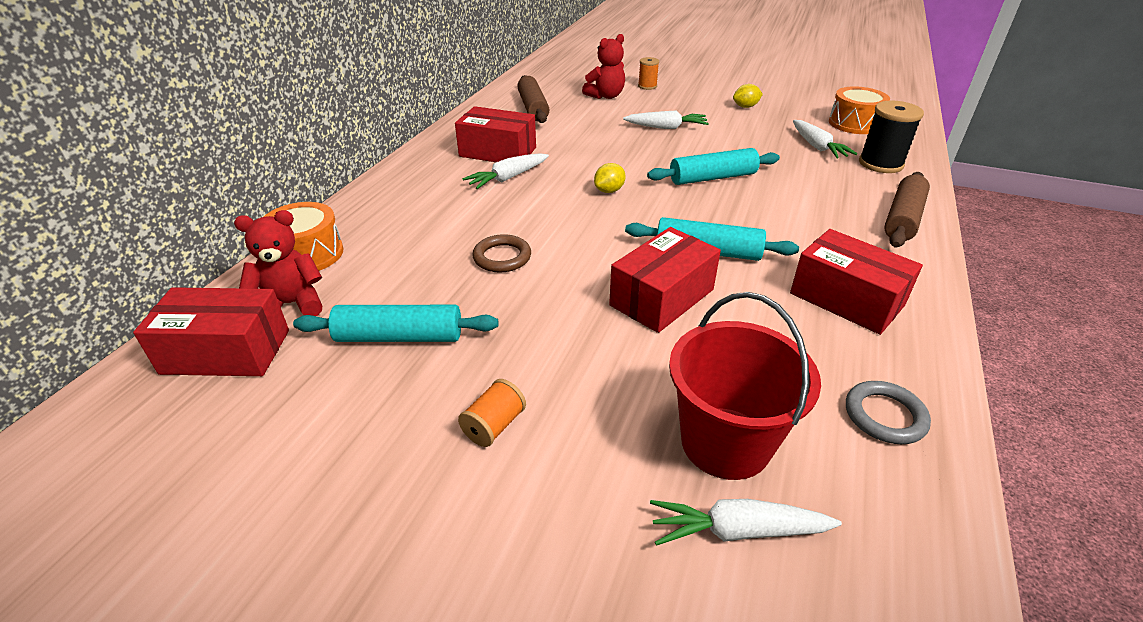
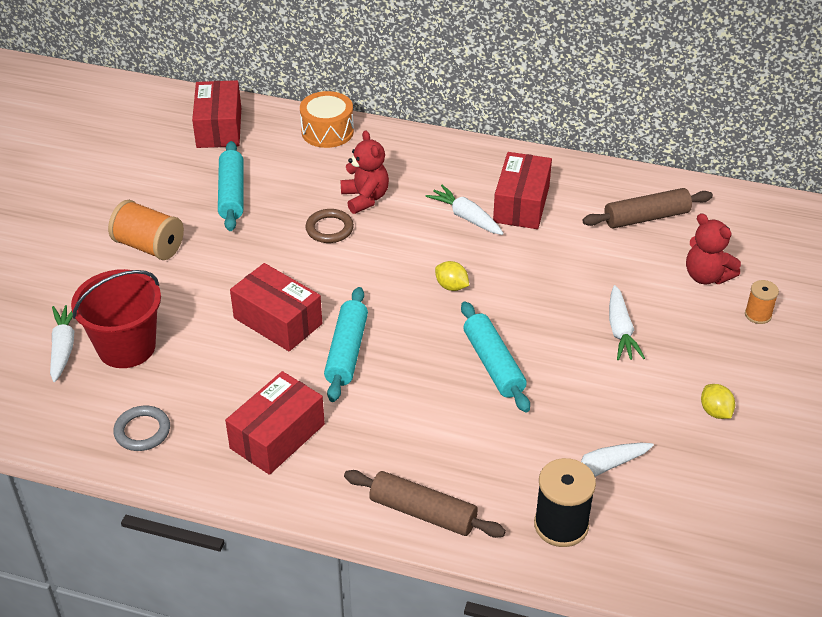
camera: 85 degrees right, 5 degrees up
(291, 304) = (266, 140): red teddy bear -> red teddy bear (365, 198)
(494, 425) = (149, 246): orange spool -> orange spool, size x1.75
(854, 123) = (689, 524): orange drum -> none

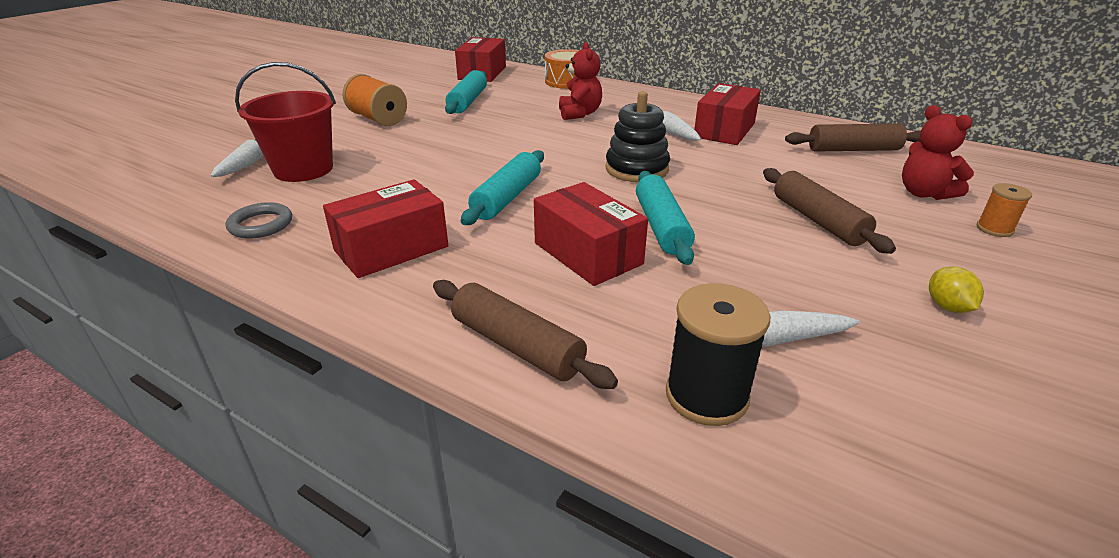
camera: 15 degrees right, 10 degrees down
(278, 321) = (453, 170): red box -> red box (587, 253)
(329, 229) = (538, 126): brown ring -> none
(451, 286) = (636, 169): yellow lemon -> black stacking toy
(620, 331) = (818, 220): white carrot -> brown rolling pin

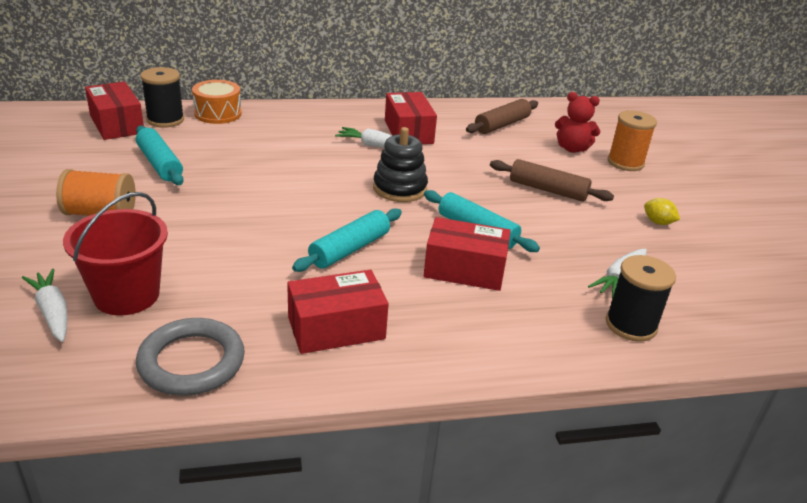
camera: 45 degrees left, 0 degrees up
(261, 225) = (191, 362): grey ring -> grey ring, size x1.64
(391, 248) = (336, 328): red box -> red box turned 60 degrees clockwise
(507, 198) = (350, 249): turquoise rolling pin -> turquoise rolling pin turned 60 degrees clockwise
(516, 346) = (516, 350): brown rolling pin -> none
(520, 77) = (165, 120): none -> black spool
(579, 114) = (283, 148): red teddy bear -> none
(994, 229) = (625, 163): orange spool -> orange spool, size x1.75

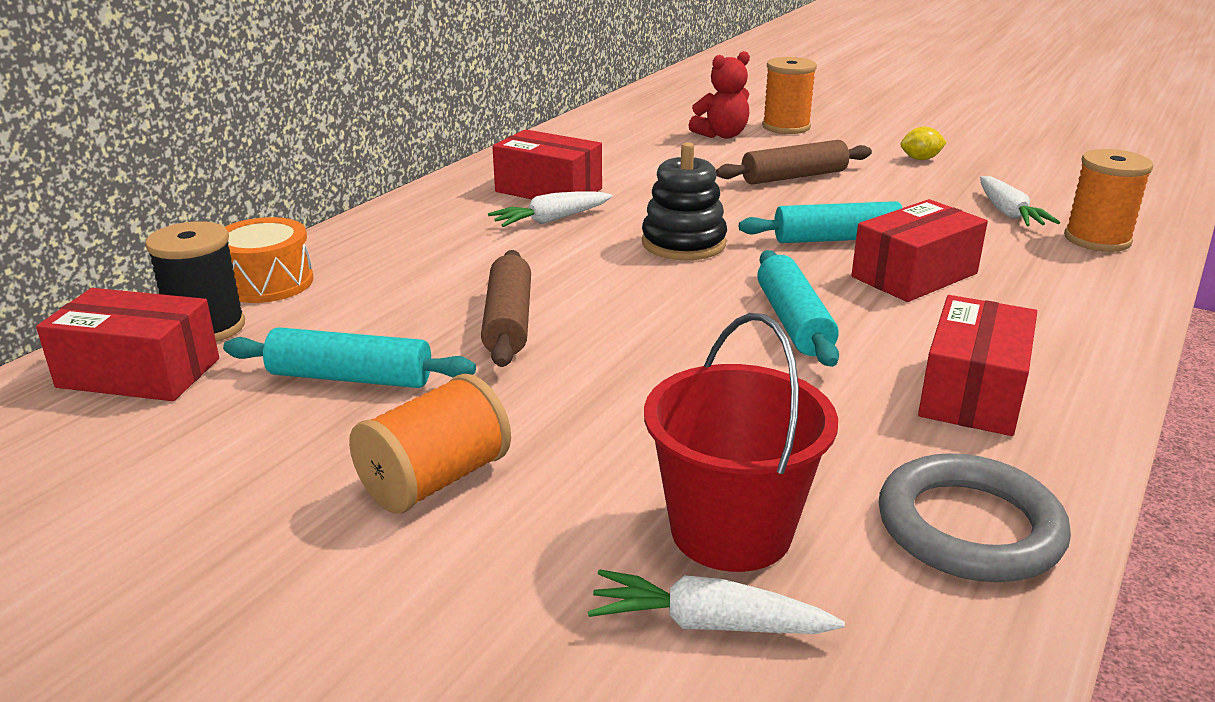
camera: 45 degrees left, 5 degrees down
(502, 125) = (615, 143): brown rolling pin -> brown rolling pin (508, 322)
(631, 325) = (1097, 239): black spool -> orange spool

